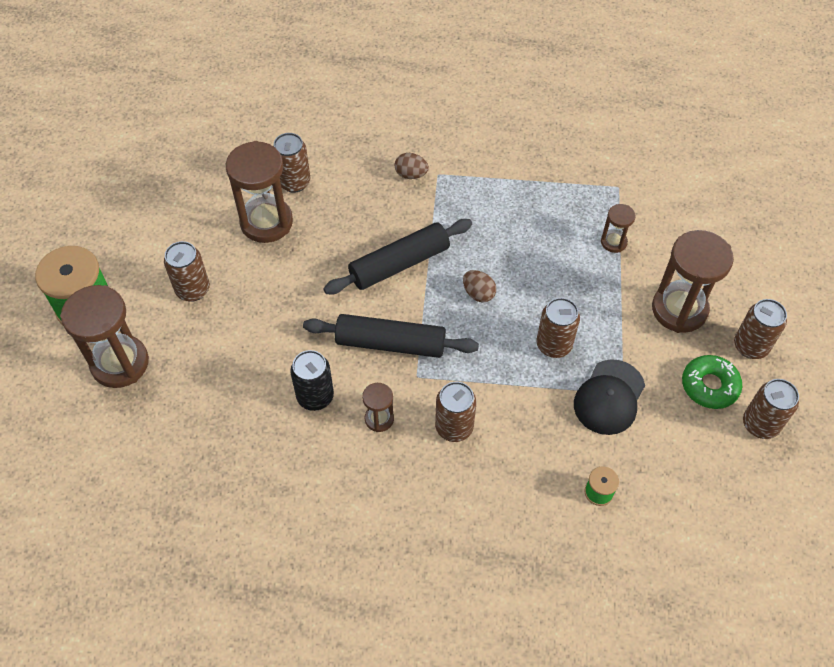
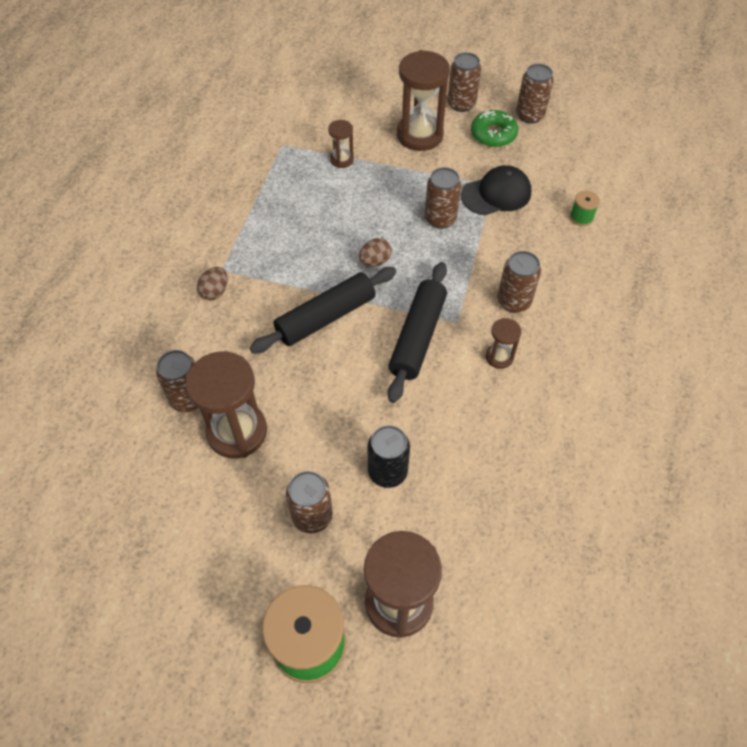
camera: 80 degrees left, 0 degrees up
(315, 396) = (468, 407): black can -> black can (387, 472)
(399, 264) = (326, 317): black rolling pin -> black rolling pin turned 75 degrees clockwise
(609, 397) = (496, 194): black cap -> black cap turned 60 degrees counterclockwise

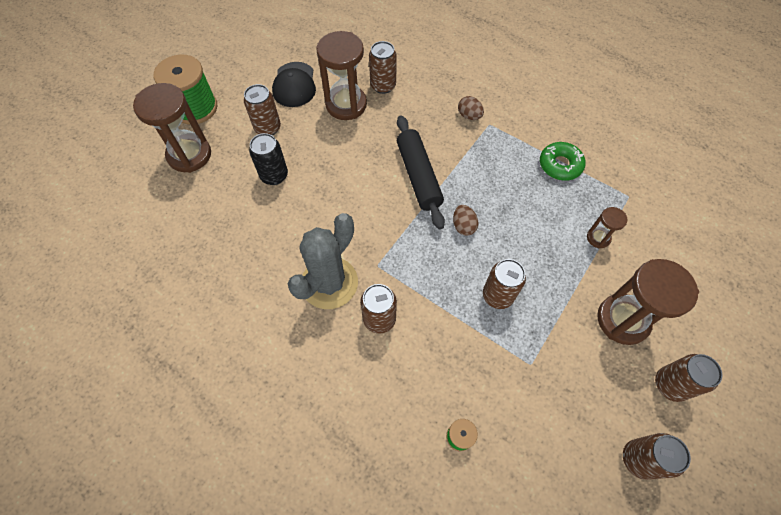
camera: 110 degrees right, 5 degrees up
(418, 337) = (374, 231): black rolling pin -> none
(493, 134) = (611, 399): green donut -> green donut (560, 165)
(496, 194) = (517, 362): black cap -> black cap (294, 85)
(499, 357) = (329, 283): brown hourglass -> grey cactus

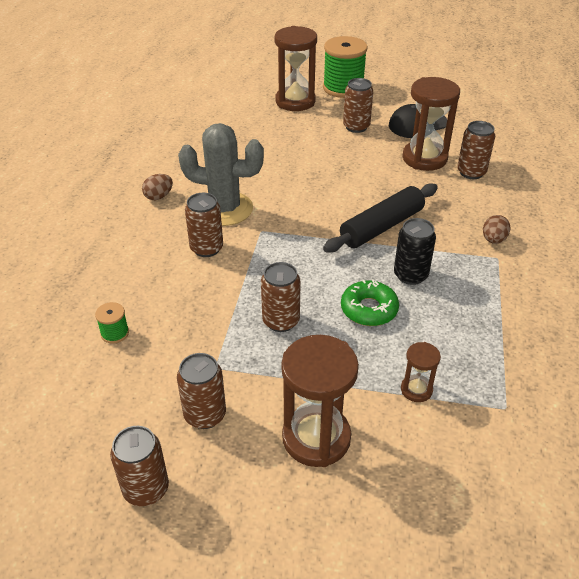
camera: 65 degrees right, 20 degrees down
(274, 175) = (310, 146): black can -> black can (410, 275)
(463, 226) = (346, 274): brown egg -> brown egg (158, 196)
(560, 165) = (494, 330): green donut -> green donut (369, 309)
(670, 385) = (254, 505): brown can -> brown can (205, 415)

